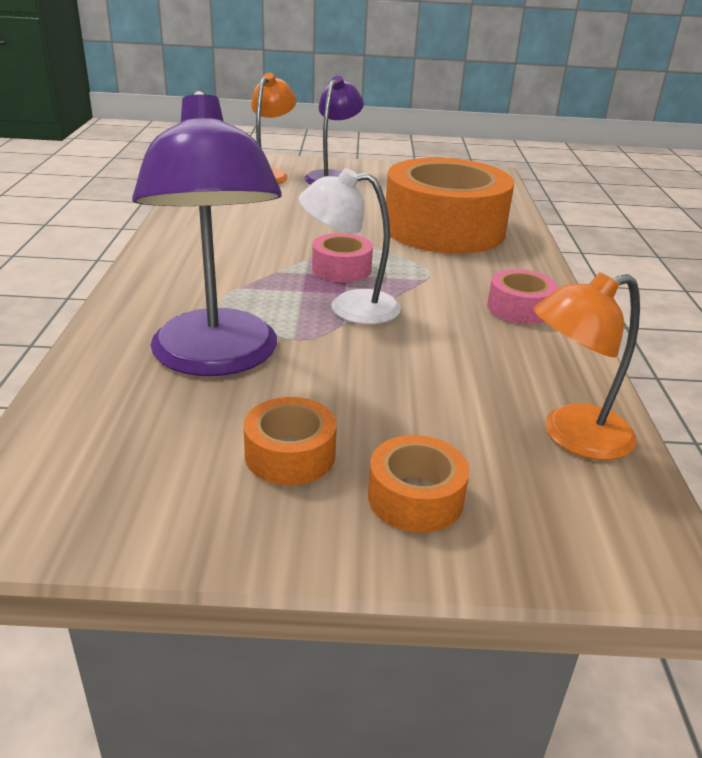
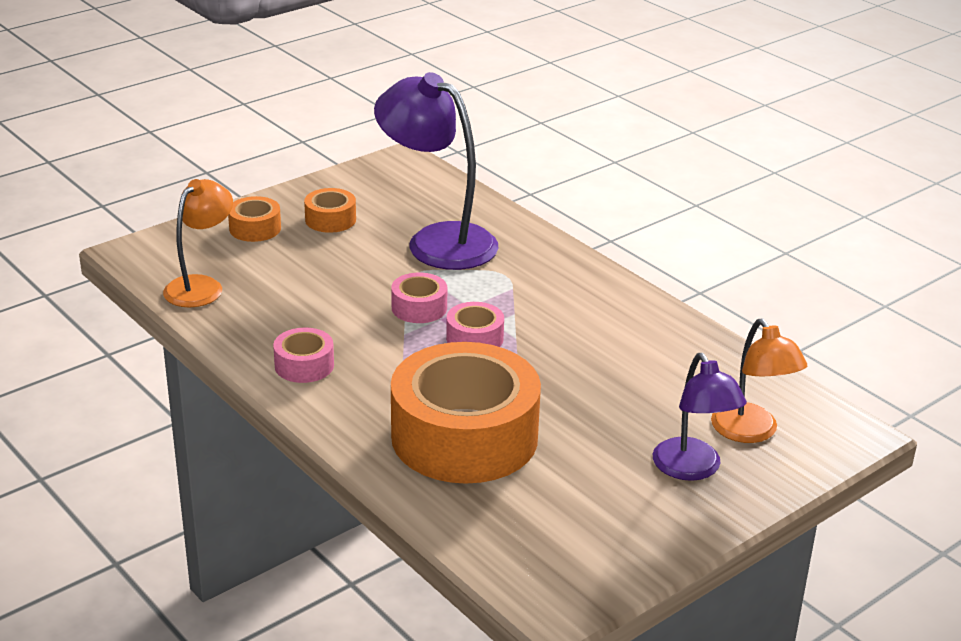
camera: 140 degrees right, 0 degrees up
(349, 307) = (419, 308): white lamp -> pink tape

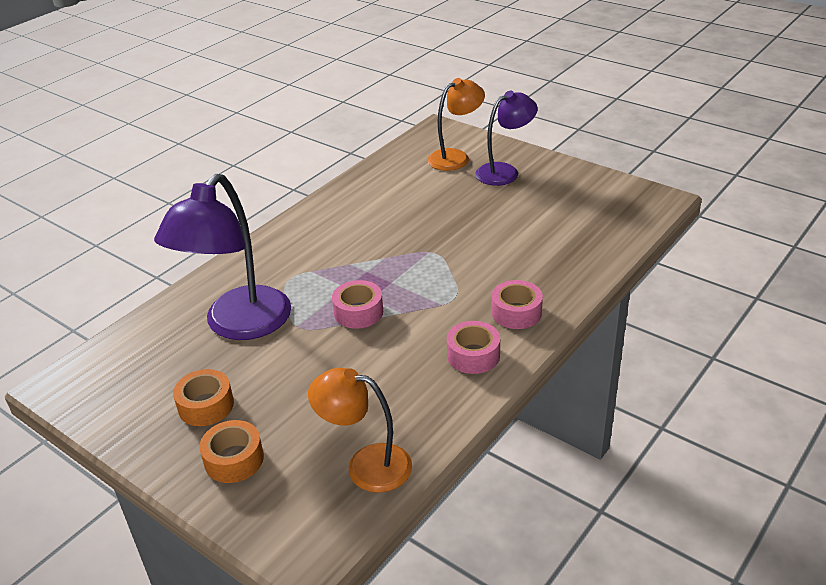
camera: 100 degrees left, 5 degrees up
(464, 436) = (522, 257): orange tape -> none
(474, 338) = (394, 275): pink tape -> pink tape (516, 312)

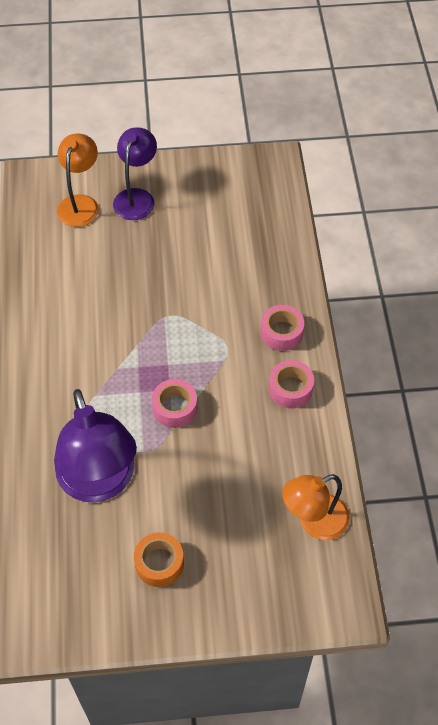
camera: 45 degrees left, 20 degrees up
(234, 459) = (228, 585): orange tape -> none

